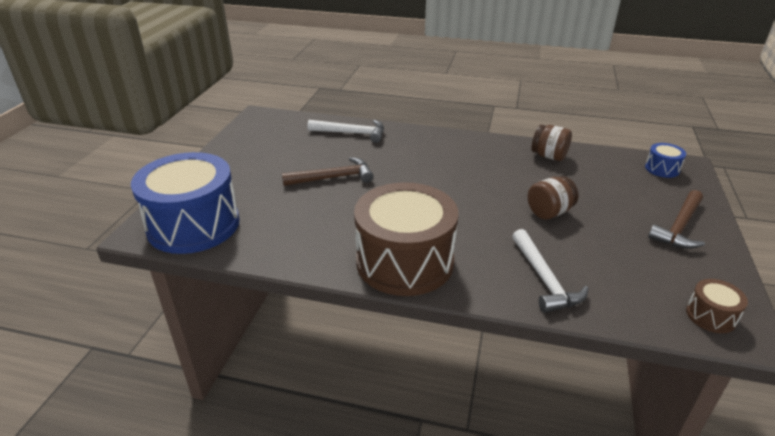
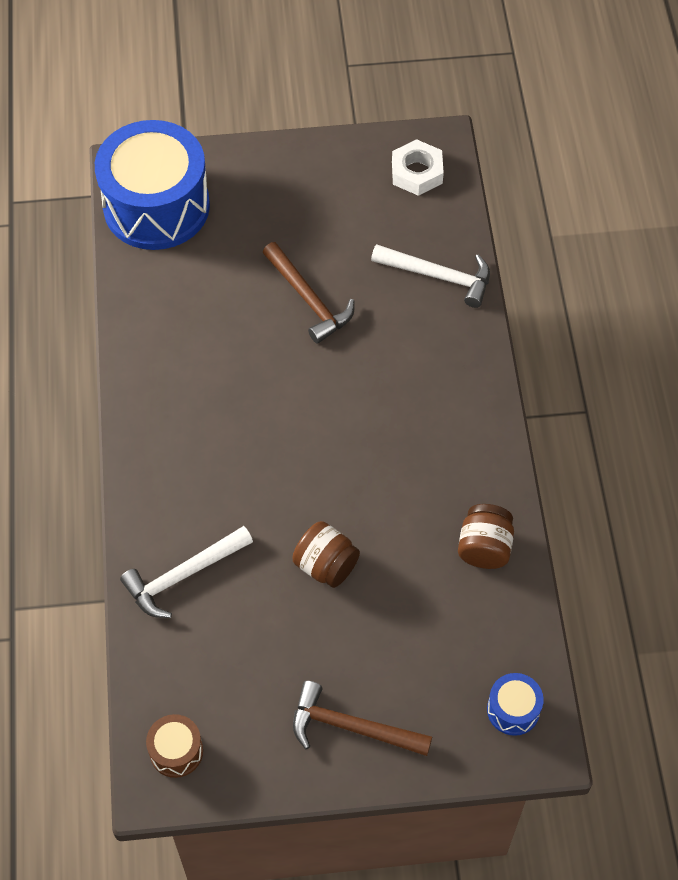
camera: 70 degrees right, 25 degrees up
(272, 125) = (417, 172): none -> white nut
(352, 133) = (438, 276): white hammer -> white hammer turned 60 degrees counterclockwise
(404, 262) = (165, 430): brown drum -> none

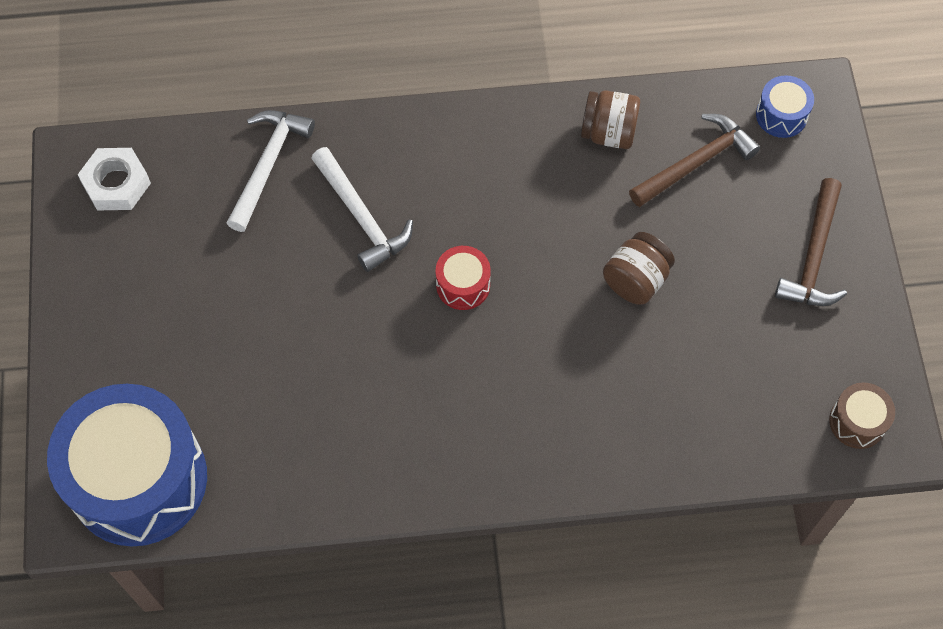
camera: 90 degrees left, 5 degrees up
(183, 575) = (655, 424): white hammer -> white hammer (361, 217)
(308, 300) = (293, 300): brown hammer -> brown hammer (696, 163)
(321, 425) = (463, 285): none -> red drum

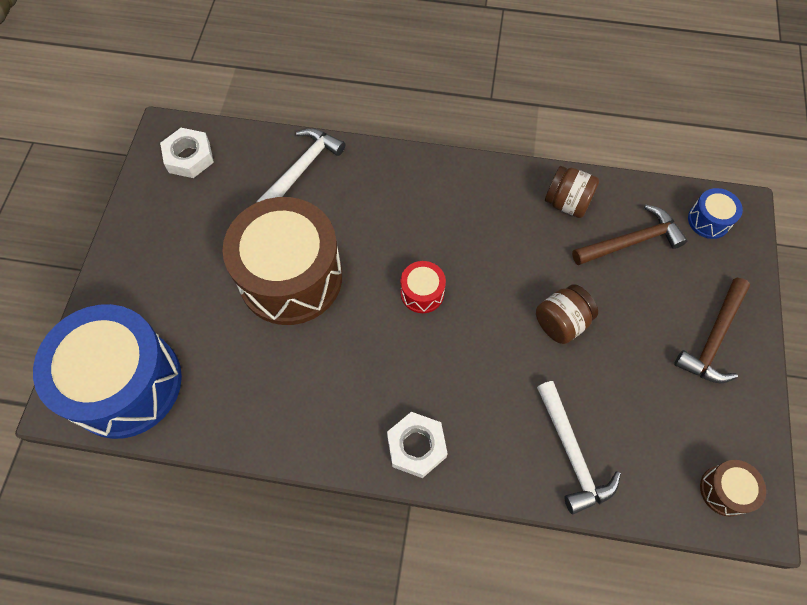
camera: 15 degrees right, 0 degrees up
(297, 304) = (290, 277): none -> brown drum
(361, 217) = (359, 222): white hammer -> white hammer (571, 454)
(505, 462) = (416, 446): none -> white nut

